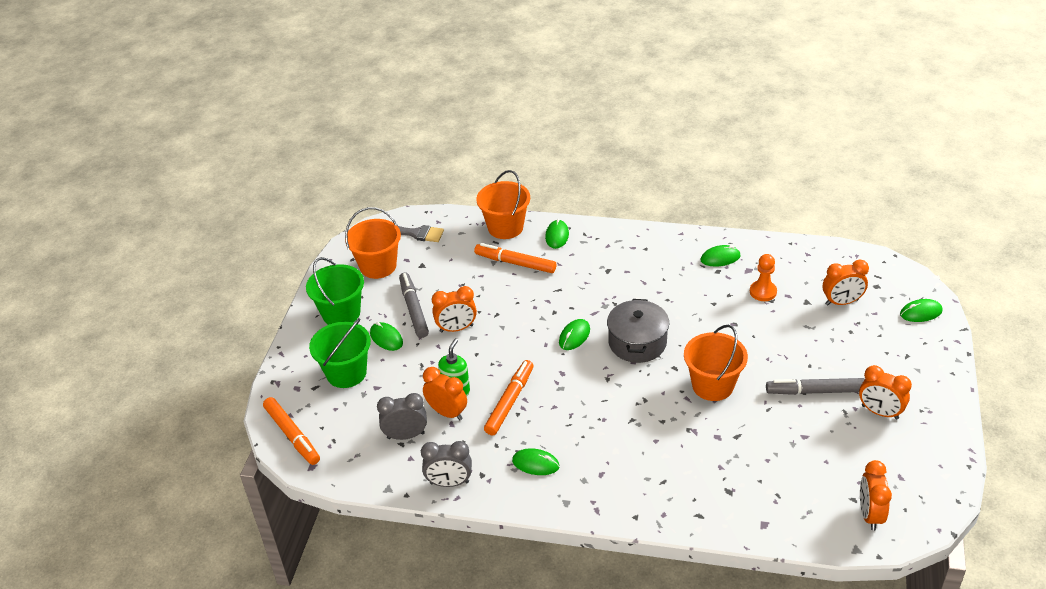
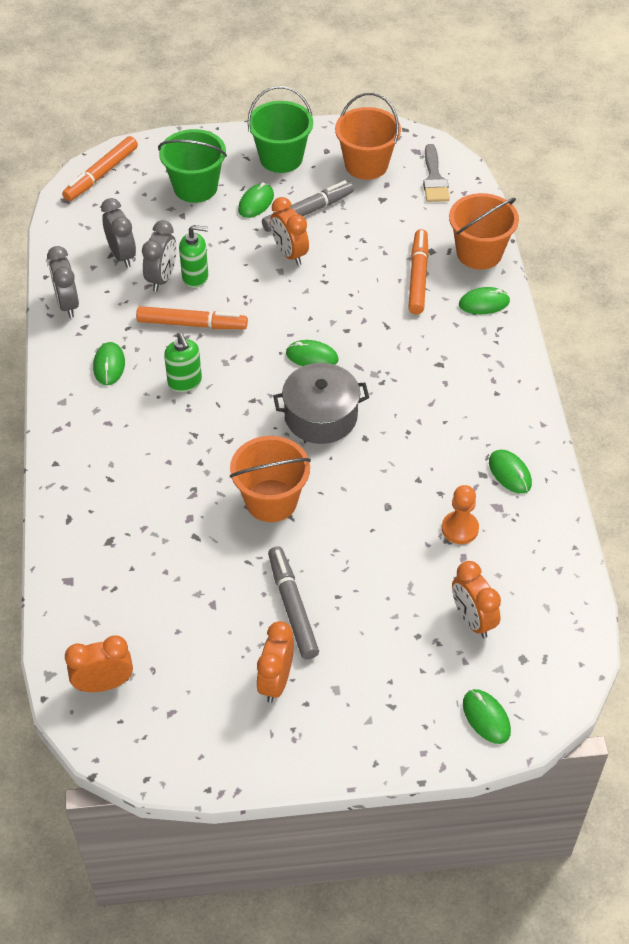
camera: 70 degrees right, 10 degrees up
(447, 412) = (162, 278): orange clock -> grey clock
(573, 416) = (185, 382): none -> green soap dispenser

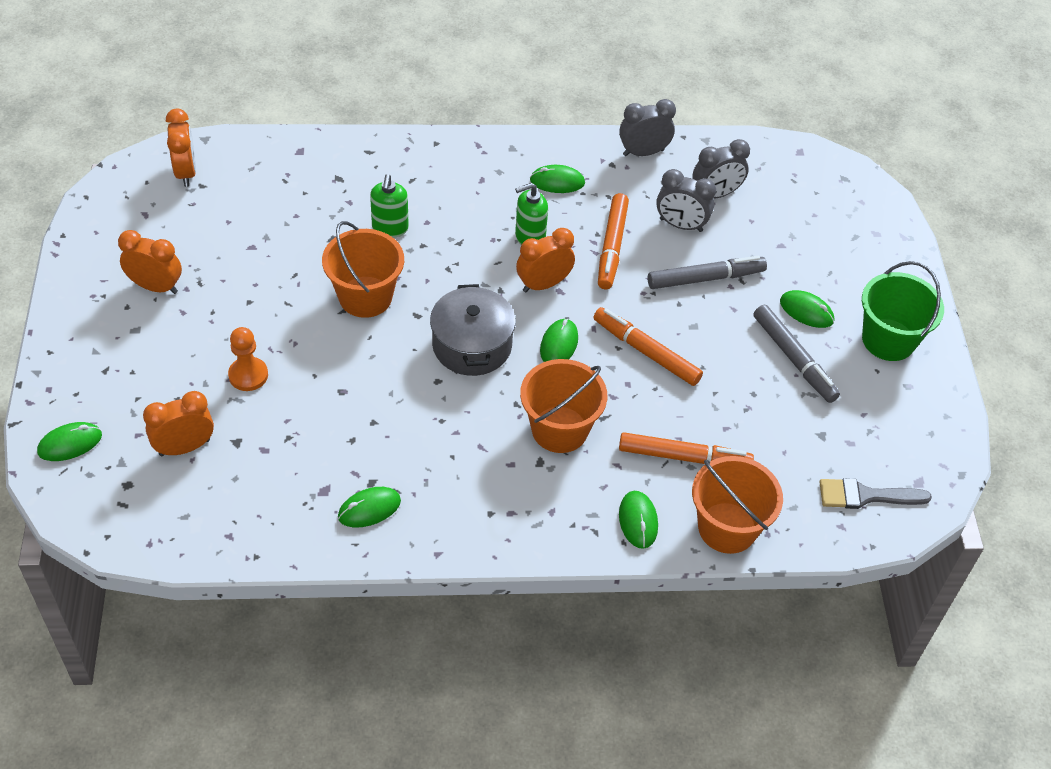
camera: 90 degrees right, 0 degrees up
(101, 174) = (843, 180): orange marker -> orange marker (646, 352)
(195, 187) = (828, 258): green bucket -> none
(195, 277) = (683, 252): green soap dispenser -> green soap dispenser (390, 228)
(289, 254) = (721, 336): orange clock -> orange clock (543, 284)
(292, 607) = (234, 304): grey marker -> grey marker (705, 278)
(366, 165) = (885, 425): orange bucket -> orange bucket (559, 429)
(460, 528) = (301, 451): orange pawn -> orange pawn (248, 375)

